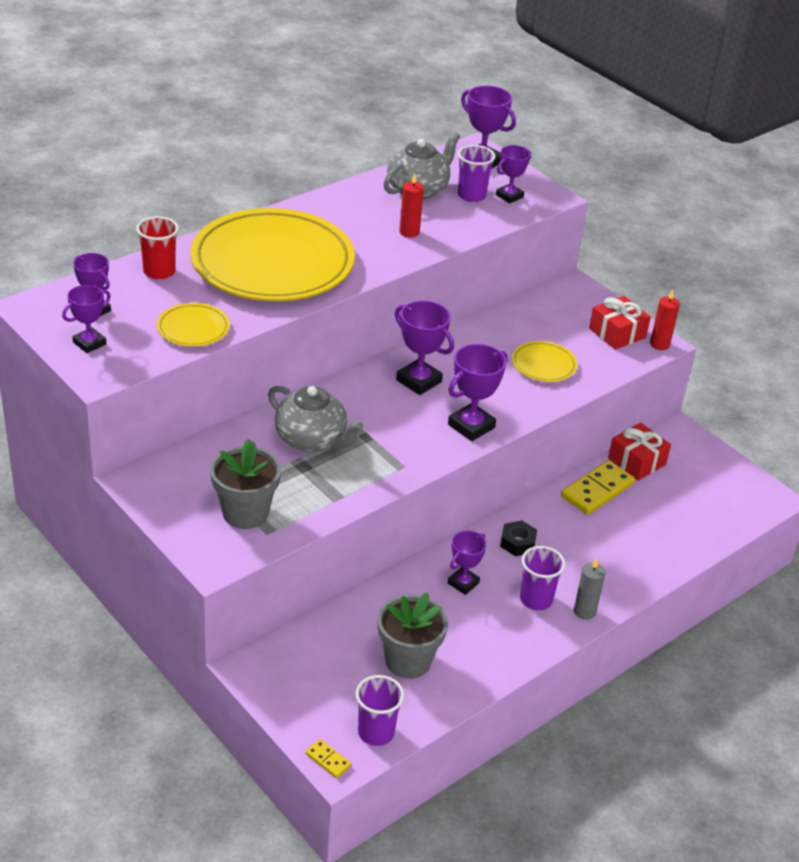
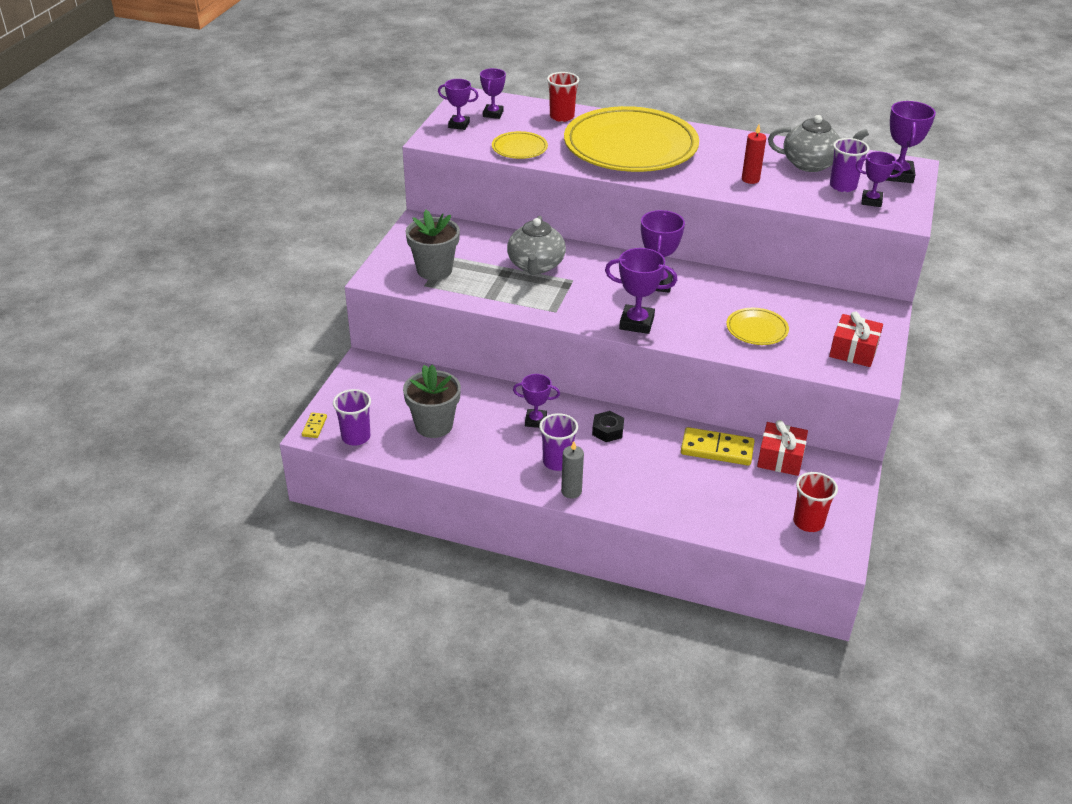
camera: 60 degrees right, 0 degrees up
(659, 344) = (872, 377): red candle -> none
(724, 491) = (808, 522): none -> red cup

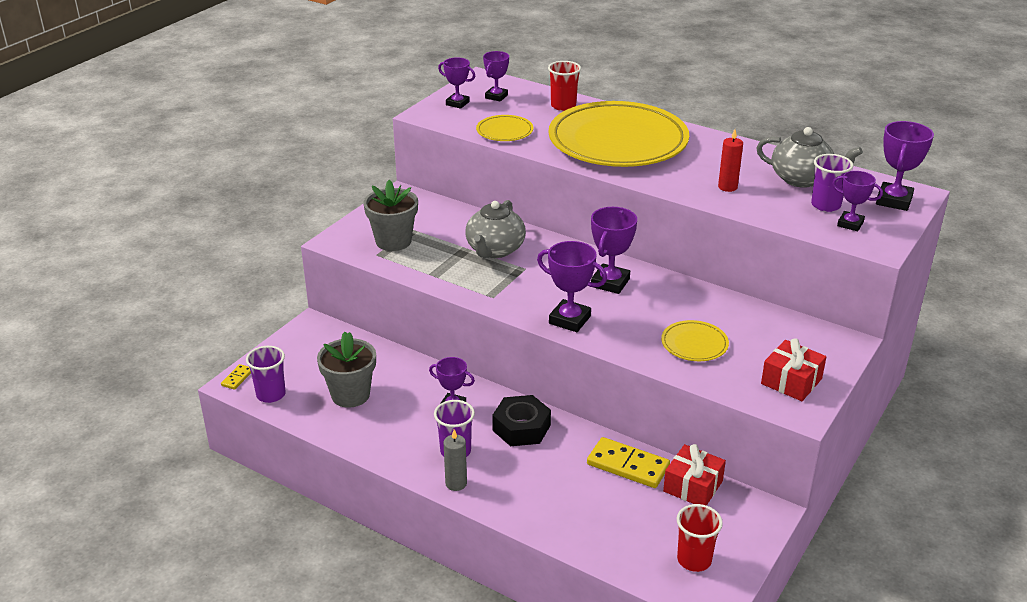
camera: 15 degrees right, 5 degrees down
(607, 430) = (521, 428): black nut -> black nut, size x1.61

